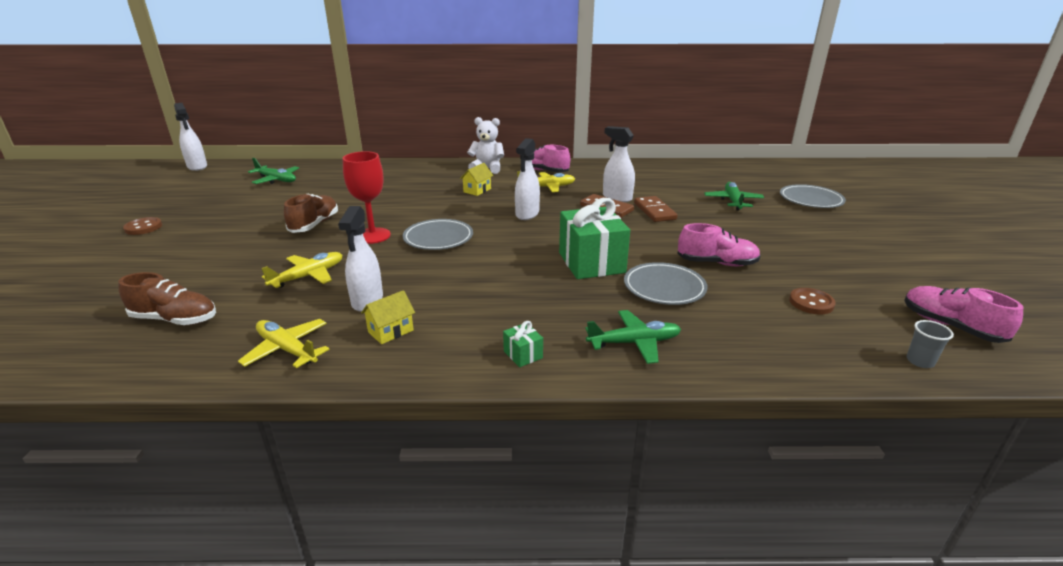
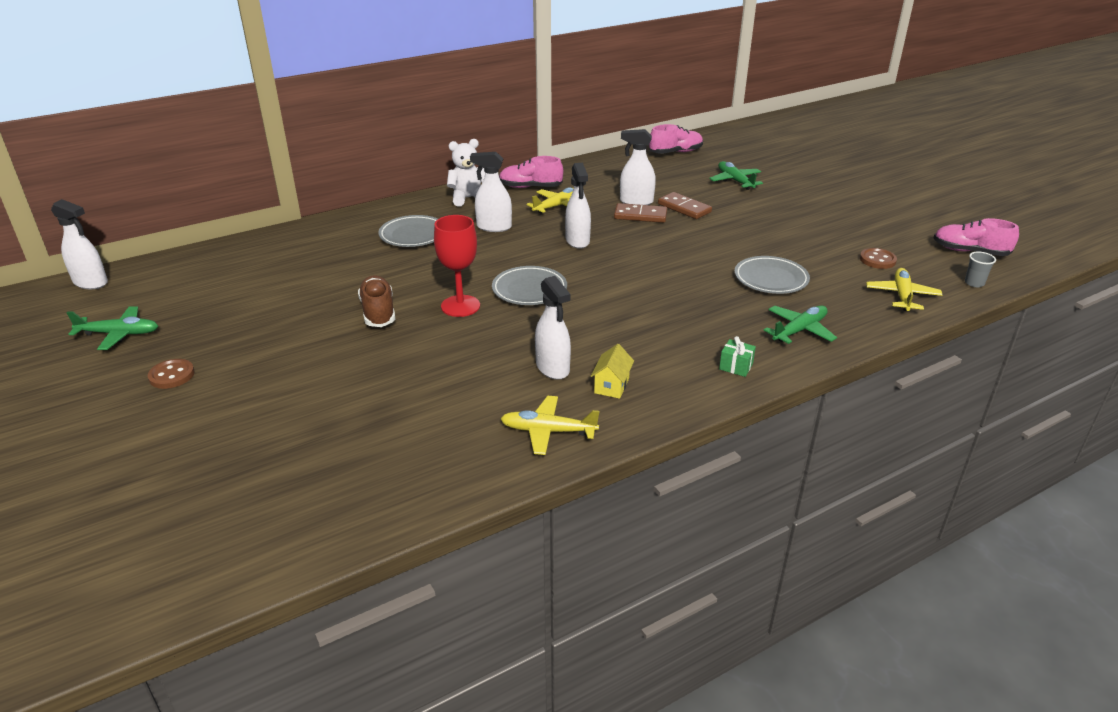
camera: 30 degrees left, 5 degrees up
(175, 319) = (397, 447): brown shoe -> none
(276, 180) = (238, 272): green plane -> green plane (119, 334)
(308, 276) = (460, 365): yellow plane -> yellow plane (902, 296)
(477, 190) = (493, 227): yellow house -> white spray bottle
(591, 262) = (692, 273): green gift -> none
(716, 263) = (784, 245): pink shoe -> pink shoe (675, 152)
(810, 200) = (792, 164): grey plate -> grey plate (413, 235)

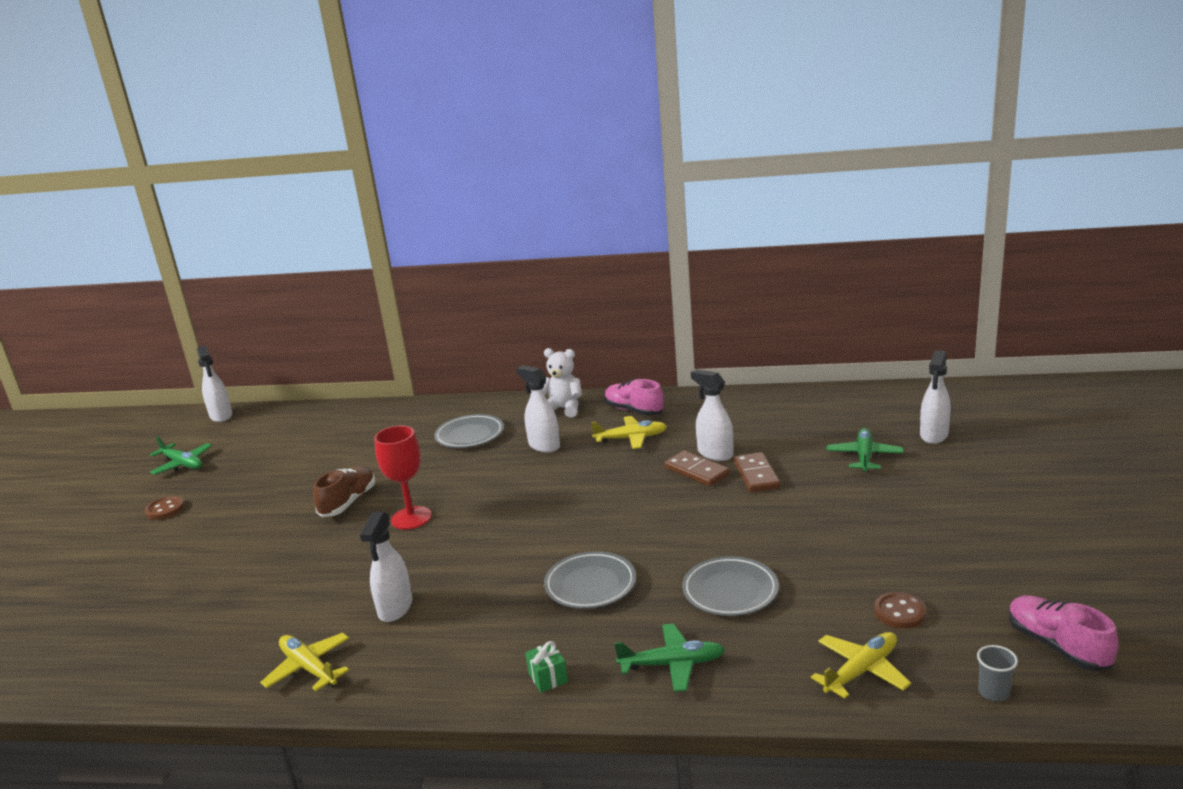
camera: 40 degrees right, 10 degrees down
(529, 290) = (485, 521): grey plate -> grey plate (590, 585)
(577, 241) = (596, 482): white spray bottle -> white spray bottle (934, 435)
(611, 386) = (415, 647): yellow house -> none
(675, 152) = (843, 404): pink shoe -> none

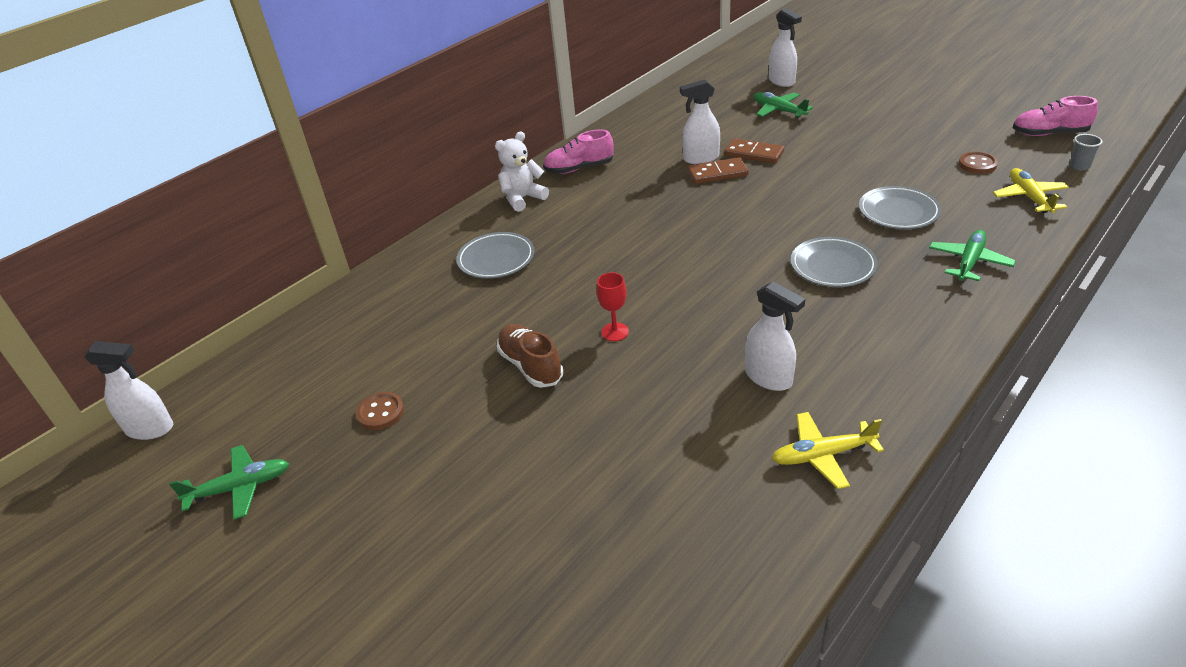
camera: 55 degrees left, 15 degrees up
(165, 509) = (349, 522): brown button -> brown button (380, 412)
(411, 518) = (615, 332): red goblet -> red goblet, size x0.62
(544, 445) = (577, 226): white spray bottle -> none
(548, 677) = (943, 320): green gift -> none
(631, 438) = (625, 184): yellow plane -> none

